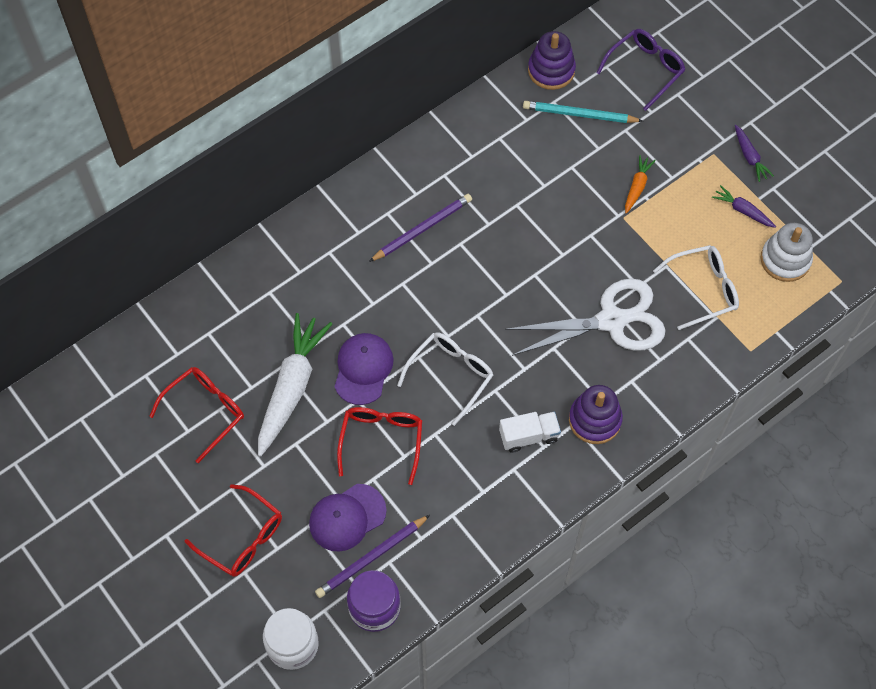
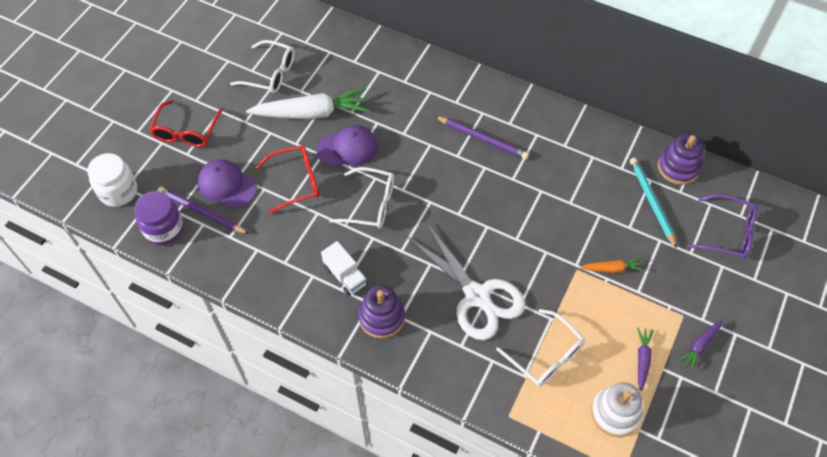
camera: 65 degrees right, 5 degrees down
(205, 412) = (270, 73): red glasses -> white glasses

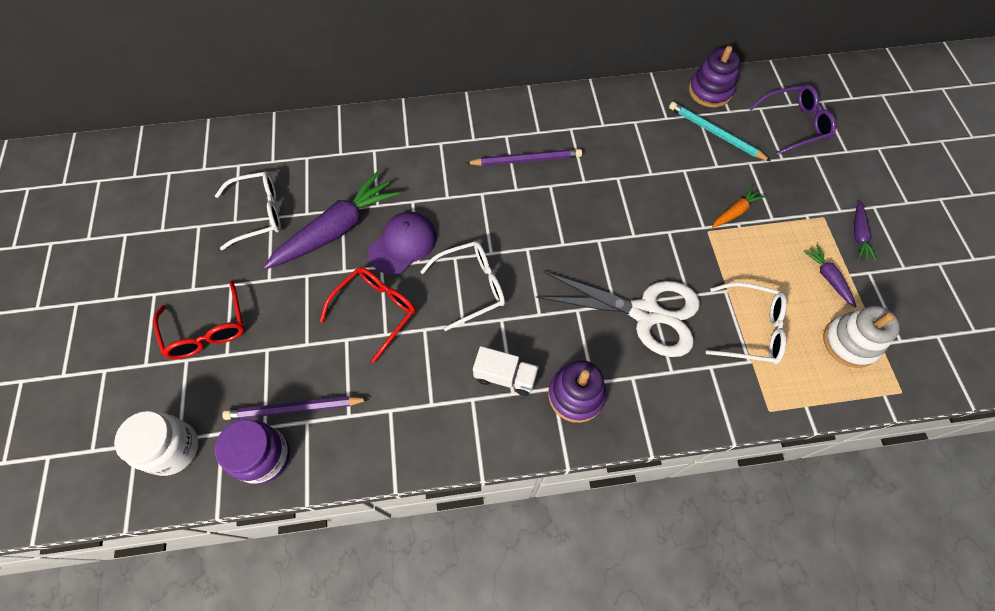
camera: 35 degrees left, 5 degrees up
(227, 185) = (301, 361): purple cap -> none
(312, 113) = (336, 229): white carrot -> purple carrot

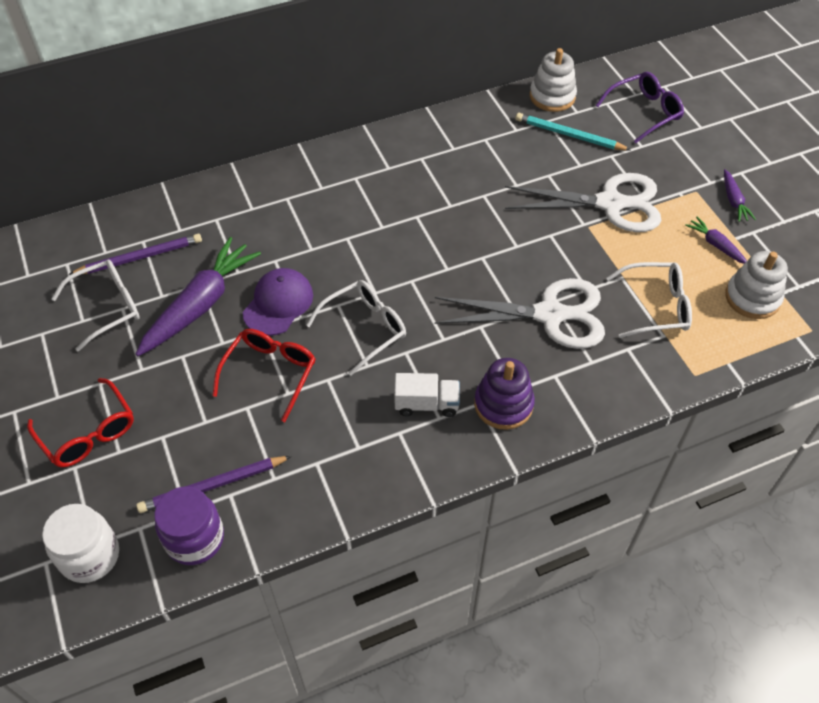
camera: 15 degrees left, 10 degrees down
(526, 160) = (384, 197): purple pencil -> purple pencil (140, 257)
(710, 91) = (552, 96): purple stacking toy -> white stacking toy
(735, 212) = (610, 204): orange carrot -> white scissors

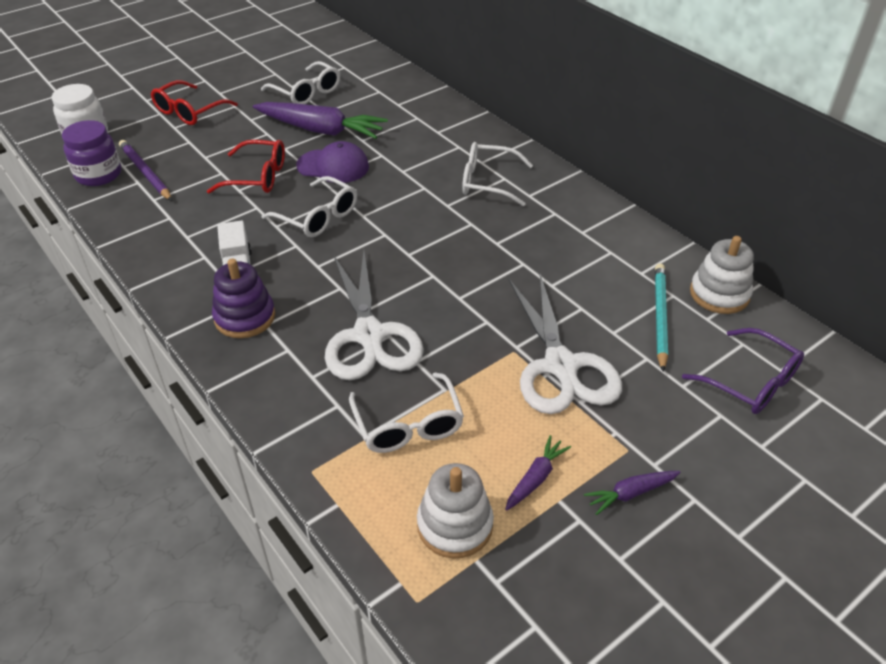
camera: 75 degrees right, 10 degrees down
(140, 257) = (361, 94): purple pencil -> none
(357, 190) = (488, 182): none -> white glasses

